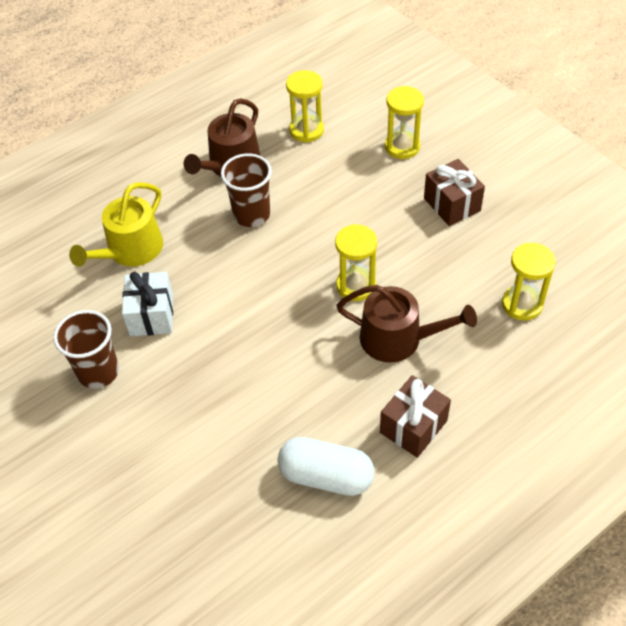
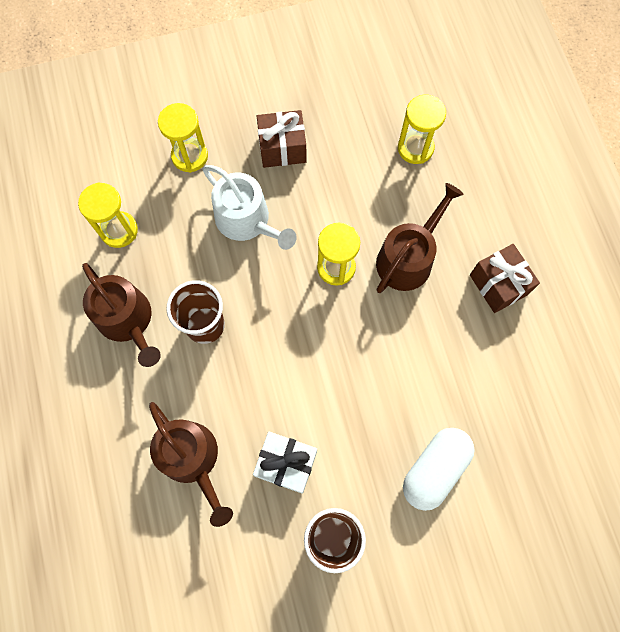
camera: 70 degrees left, 20 degrees up
(130, 250) = (192, 459): yellow watering can -> brown watering can
(326, 476) = (519, 372): white capsule -> white capsule (434, 469)
(364, 206) = (247, 221): none -> white watering can

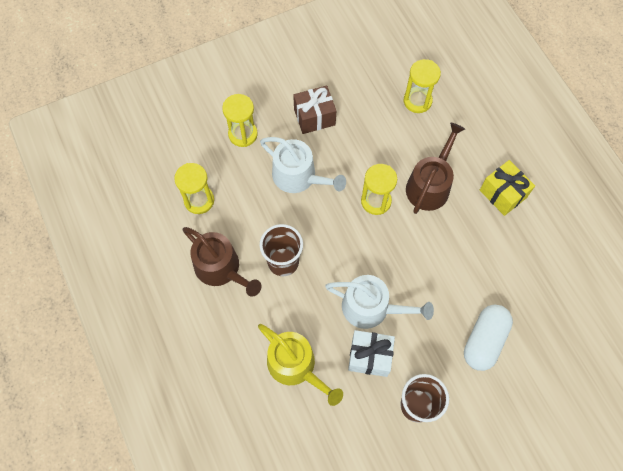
camera: 10 degrees left, 5 degrees down
(192, 459) = (296, 366): brown watering can -> yellow watering can
(302, 402) = (371, 308): none -> white watering can
(498, 285) = (502, 194): brown gift -> yellow gift

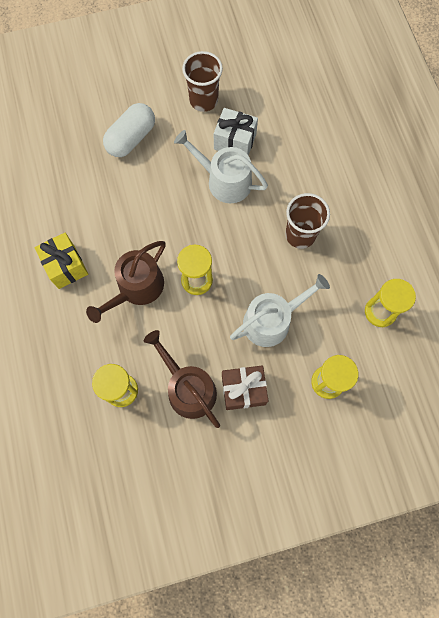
camera: 170 degrees left, 5 degrees up
(221, 268) = (361, 238): brown watering can -> brown watering can (188, 388)
(296, 366) = (300, 144): yellow watering can -> none
(299, 177) = (272, 320): white watering can -> white watering can turned 105 degrees clockwise

